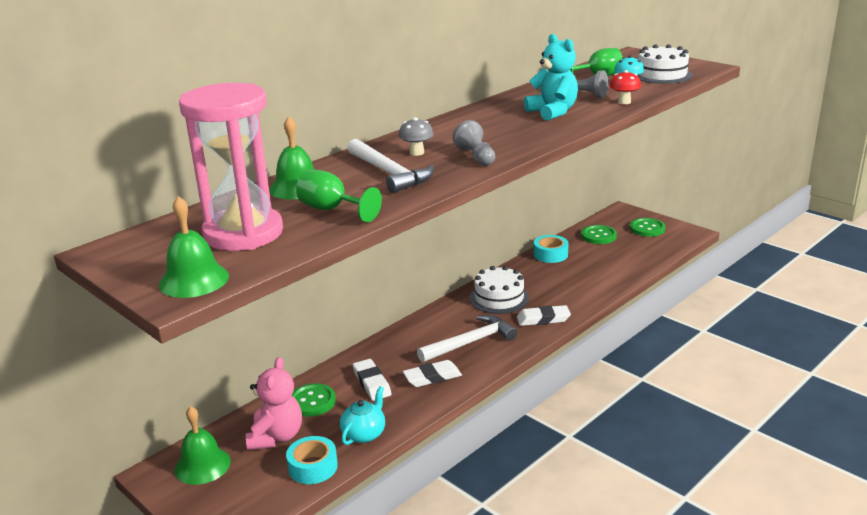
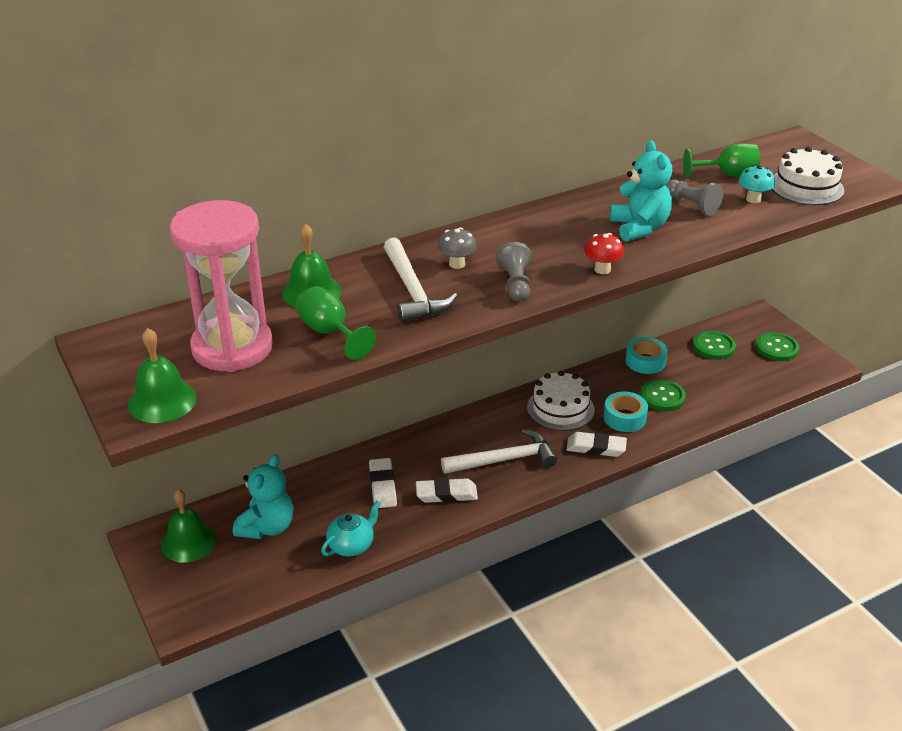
camera: 15 degrees right, 10 degrees up
(276, 437) = (267, 527): pink teddy bear -> turquoise teddy bear
(312, 401) = (316, 494): green button -> green button (662, 397)
(313, 467) = (289, 570): turquoise tape -> turquoise tape (624, 418)
(624, 102) = (731, 227): red mushroom -> red mushroom (602, 269)

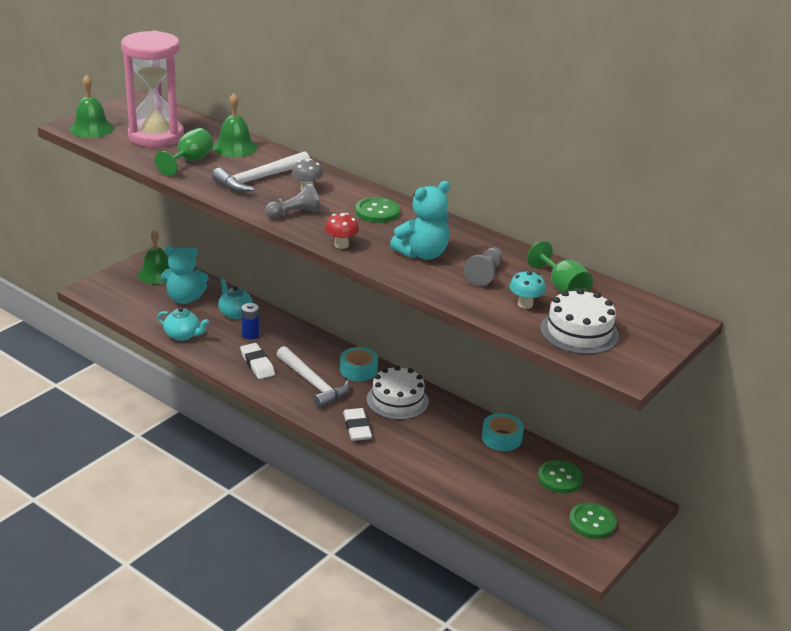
camera: 65 degrees right, 5 degrees down
(328, 489) = (235, 313): none -> turquoise teapot
(382, 486) = (250, 334): white eraser -> blue battery
(624, 418) = (408, 437): turquoise tape -> turquoise tape (358, 370)
(662, 397) = (454, 455): green button -> green button (377, 212)

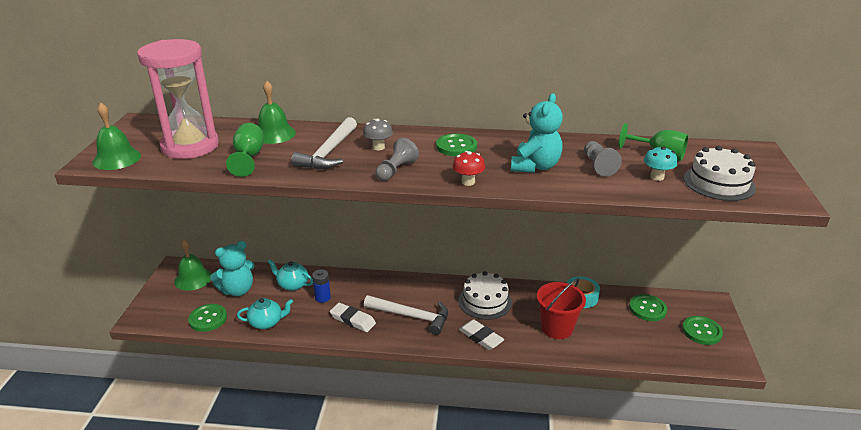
camera: 30 degrees left, 0 degrees up
(139, 312) = (208, 319): none -> green button
(358, 370) = (433, 290): turquoise tape -> none
(440, 452) = (557, 328): none -> red bucket

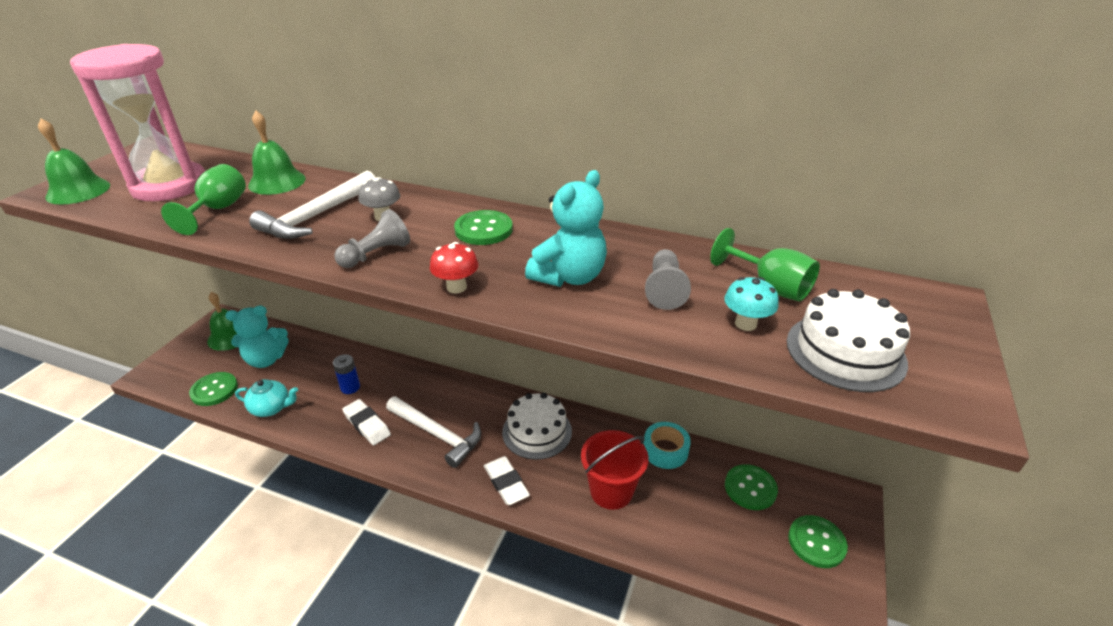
camera: 15 degrees right, 5 degrees up
(292, 285) = (327, 364): turquoise teapot -> none

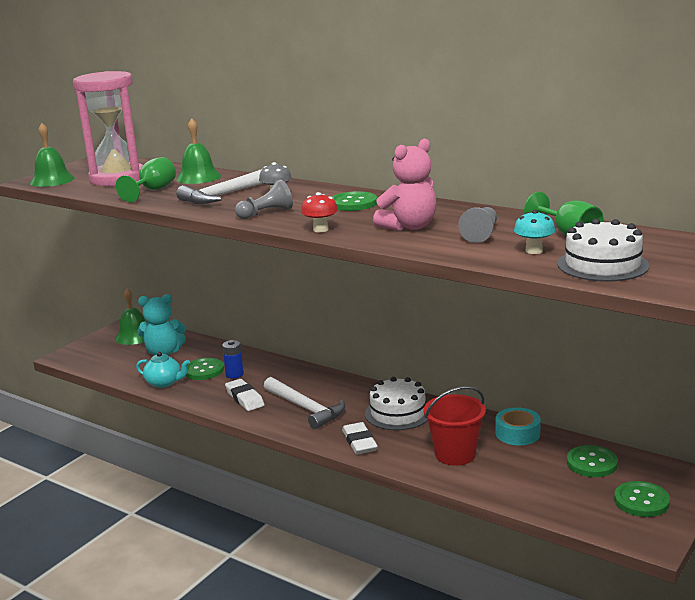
camera: 15 degrees right, 15 degrees down
(214, 390) = (118, 369): green button -> green button (204, 370)
(569, 277) = (409, 227): turquoise teddy bear -> pink teddy bear

